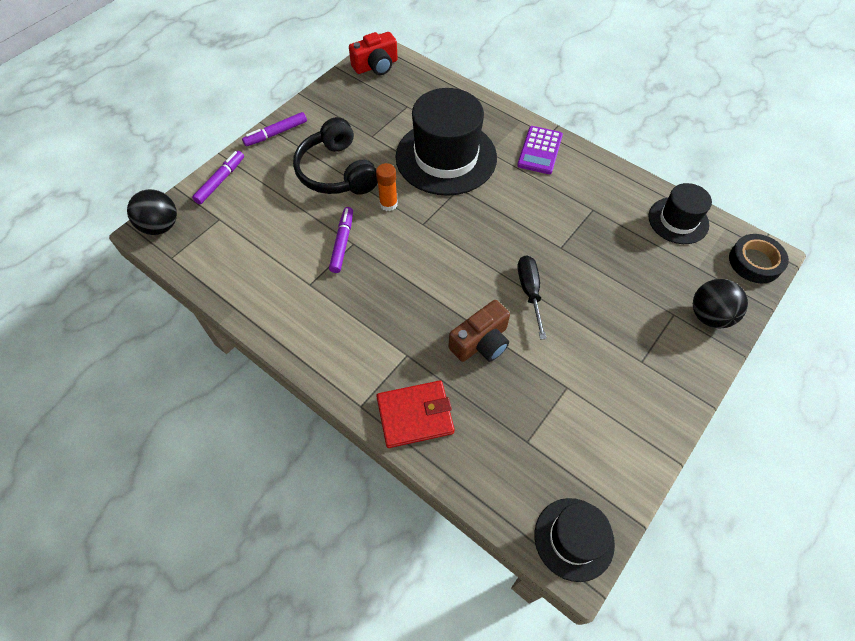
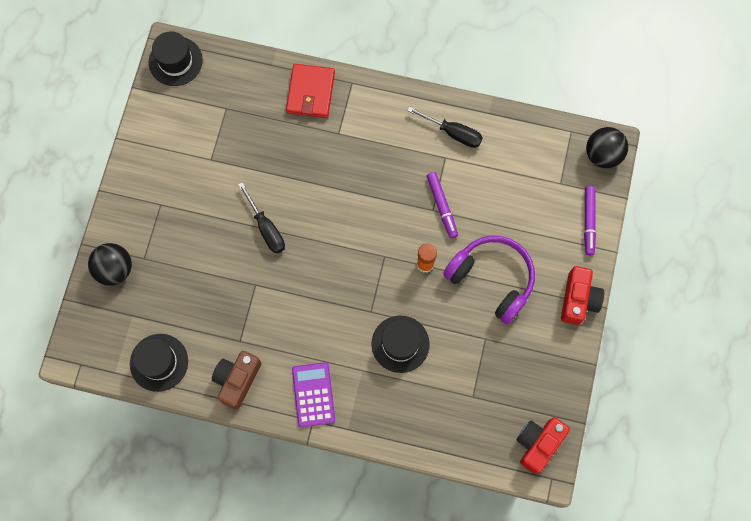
camera: 155 degrees right, 15 degrees up
(276, 133) = (578, 299): purple marker -> red camera
(285, 304) = (453, 133): none -> black screwdriver
(337, 172) = (492, 279): black headphones -> purple headphones
(415, 415) = (310, 92): red wallet -> red wallet turned 45 degrees counterclockwise
(446, 157) = (400, 344): black hat -> black hat, size x0.55
(481, 342) = (287, 167): brown camera -> brown camera (237, 380)
(755, 262) = (83, 343): black tape -> none

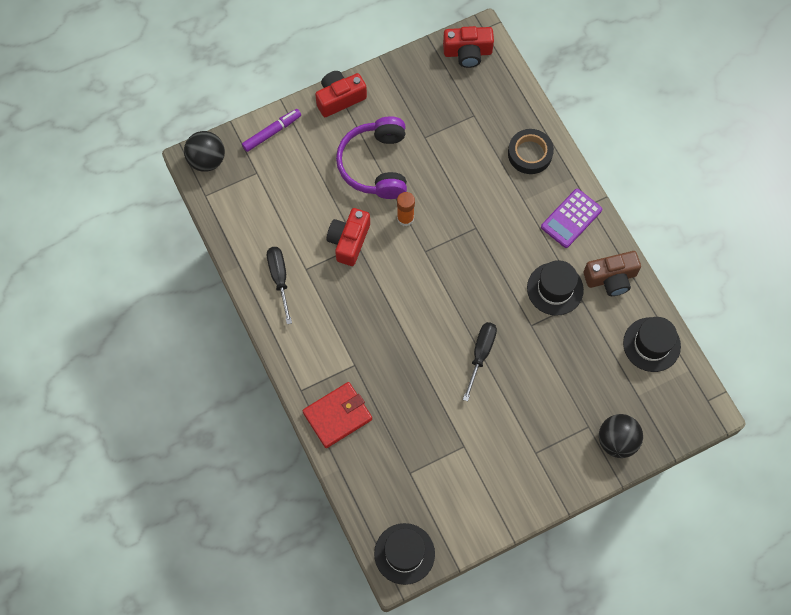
camera: 130 degrees left, 5 degrees down
(398, 412) = (530, 154): none -> black tape
(400, 344) = (481, 189): black hat -> black hat (555, 289)
(441, 206) = (349, 241): purple marker -> red camera

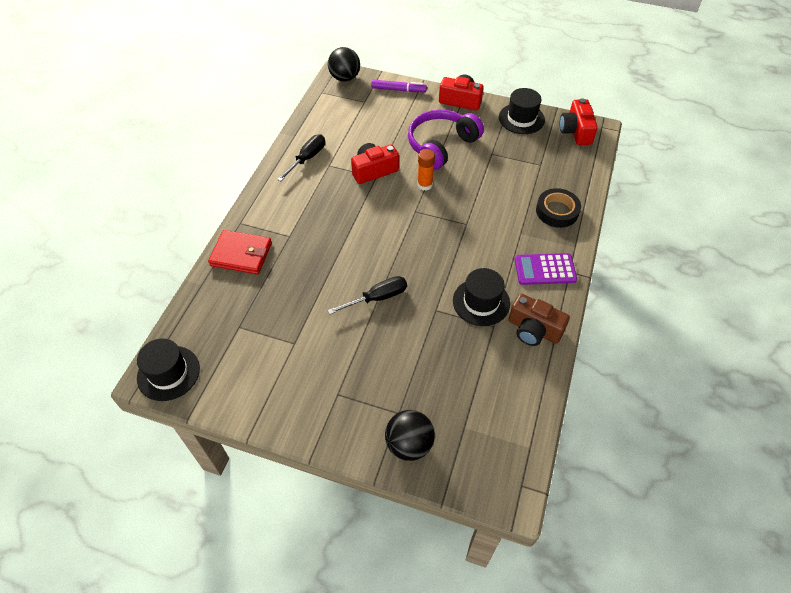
camera: 45 degrees right, 15 degrees down
(467, 52) = (575, 131): red camera -> red camera turned 45 degrees clockwise
(651, 344) = (517, 401): black hat -> black hat (521, 118)

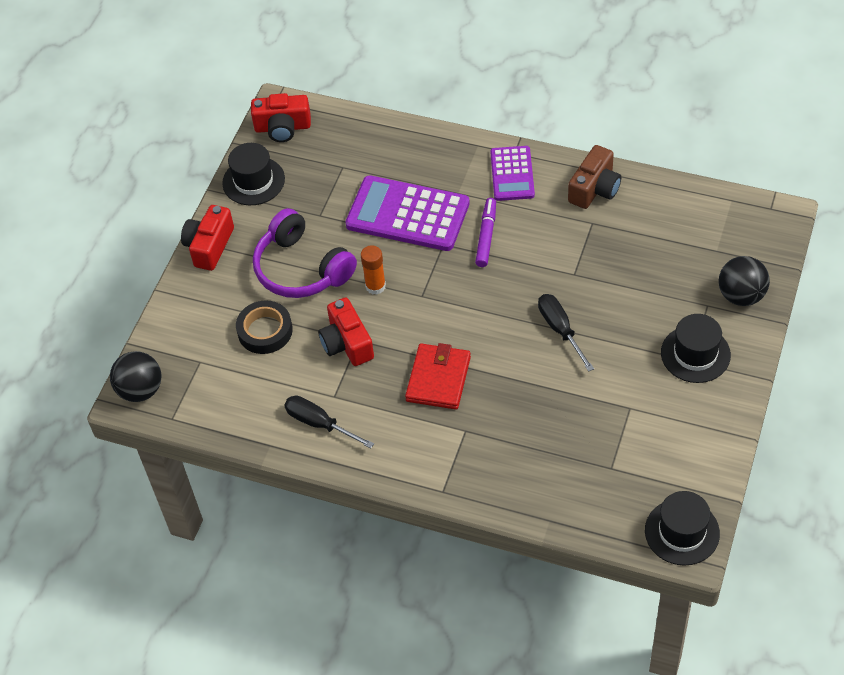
camera: 85 degrees left, 0 degrees up
(241, 254) = (498, 481): red wallet -> red wallet (438, 379)
(398, 90) = (177, 320): purple marker -> purple marker (486, 236)
(481, 302) = (560, 233): black hat -> black hat (695, 354)
(495, 202) = (408, 214): none -> purple calculator
(557, 211) = (423, 157): black tape -> black tape (265, 331)

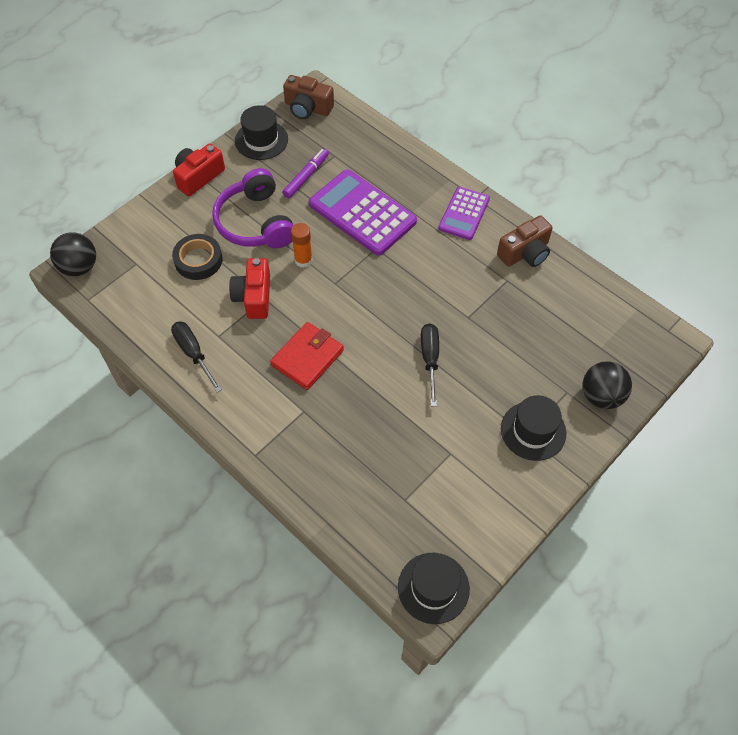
camera: 20 degrees right, 5 degrees up
(282, 127) = (307, 108): red camera -> brown camera
(486, 236) = (414, 256): purple marker -> purple marker (306, 177)

